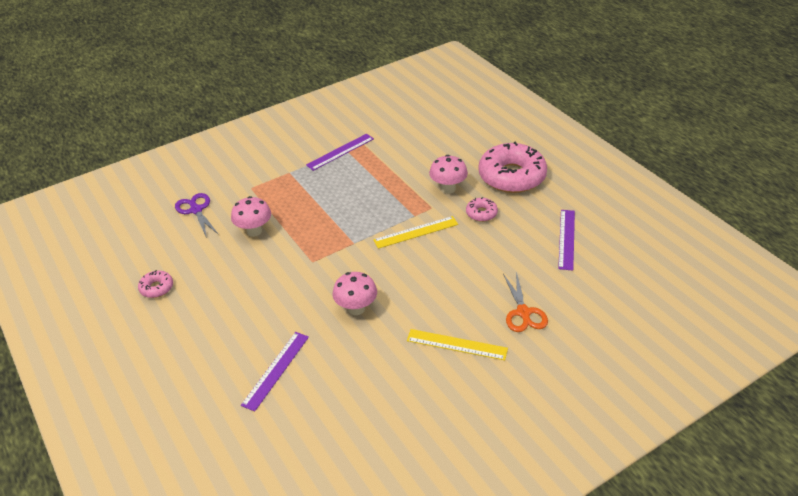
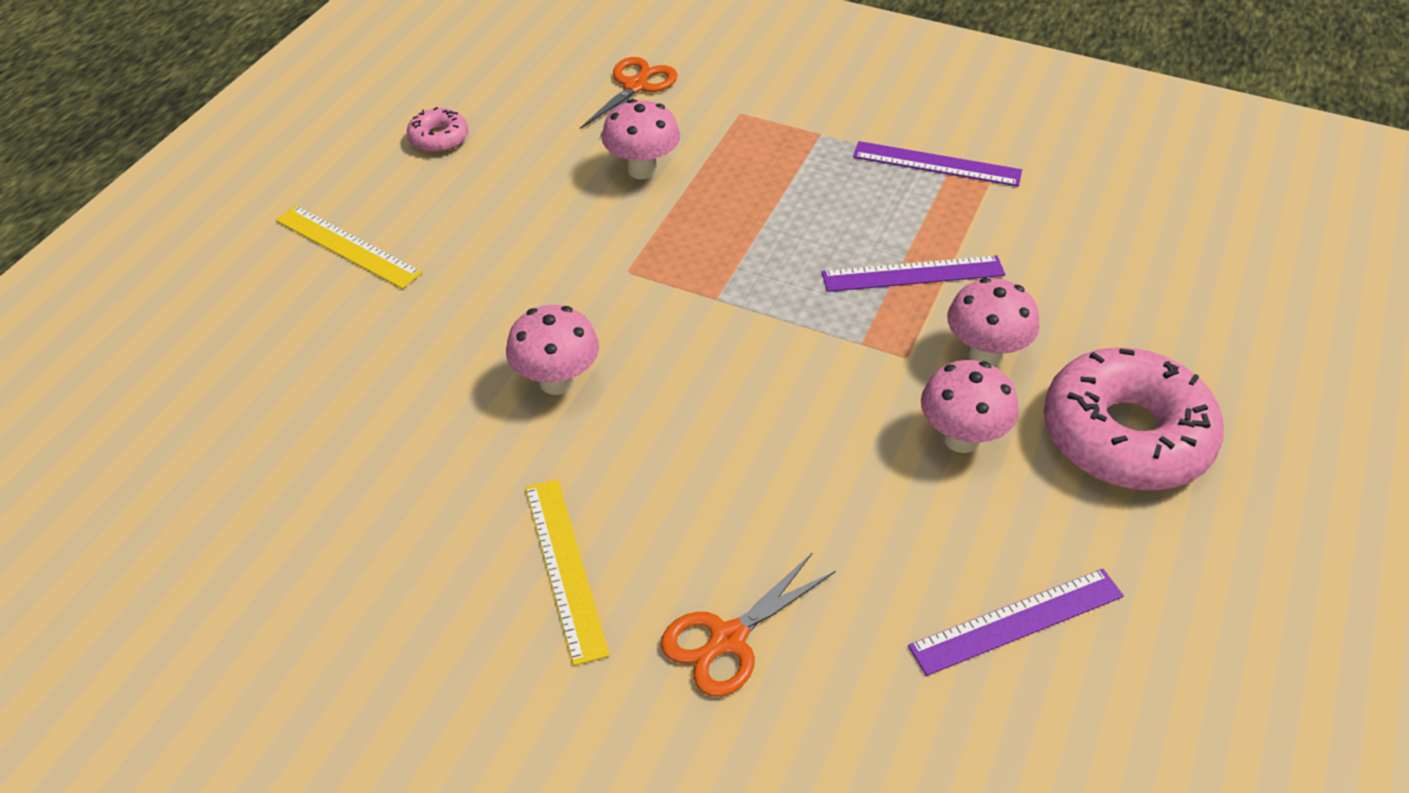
camera: 55 degrees right, 5 degrees up
(196, 210) = (636, 86): purple scissors -> orange scissors
(276, 370) = (353, 353): purple ruler -> purple ruler (913, 274)
(416, 232) = (817, 367): yellow ruler -> yellow ruler (347, 246)
(481, 213) = (961, 438): pink donut -> pink mushroom

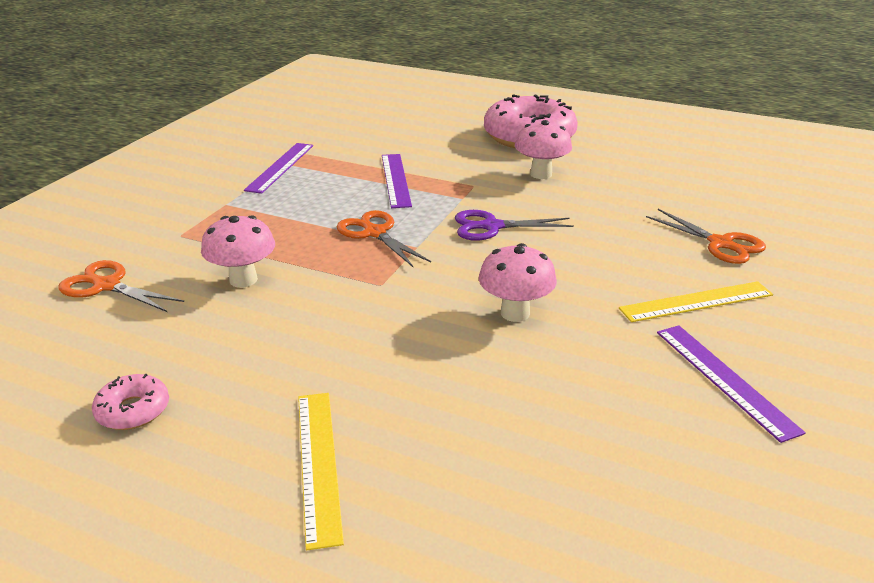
camera: 90 degrees left, 15 degrees down
(347, 246) = (319, 463): yellow ruler -> yellow ruler turned 45 degrees counterclockwise
(751, 260) = (374, 233): none -> orange scissors
(773, 370) = (491, 227): none -> purple scissors
(985, 354) = (470, 164): pink mushroom -> none
(1017, 621) = (664, 169): purple ruler -> purple ruler (725, 379)

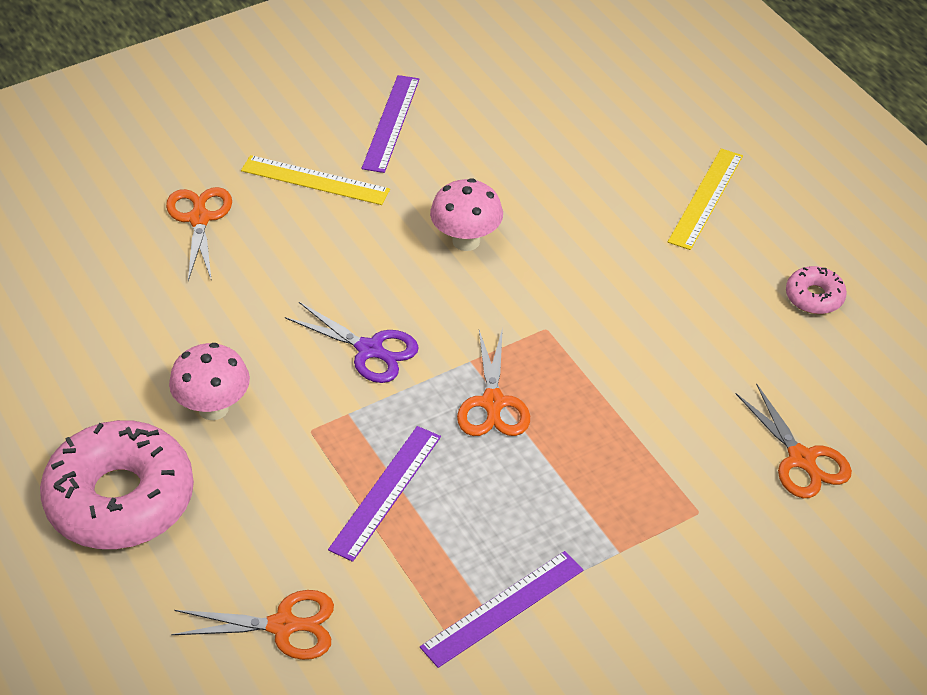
camera: 145 degrees left, 15 degrees up
(243, 280) = (666, 399): pink mushroom -> none
(389, 132) = (284, 626): none -> orange scissors

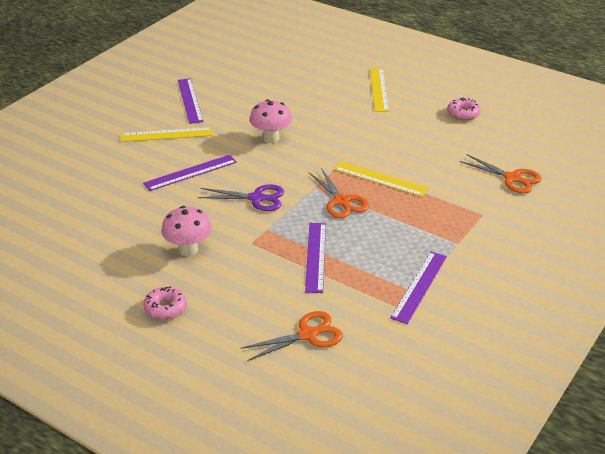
camera: 25 degrees left, 10 degrees down
(120, 499) = (165, 308): pink donut -> pink donut, size x0.44
(199, 218) = (112, 168): orange scissors -> none
(304, 266) = (190, 172): none -> purple ruler
(583, 382) = (380, 179): none -> yellow ruler

